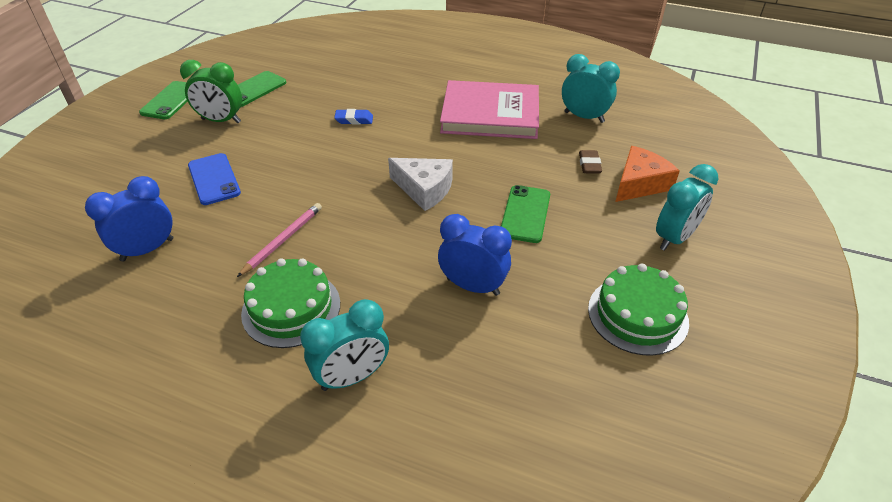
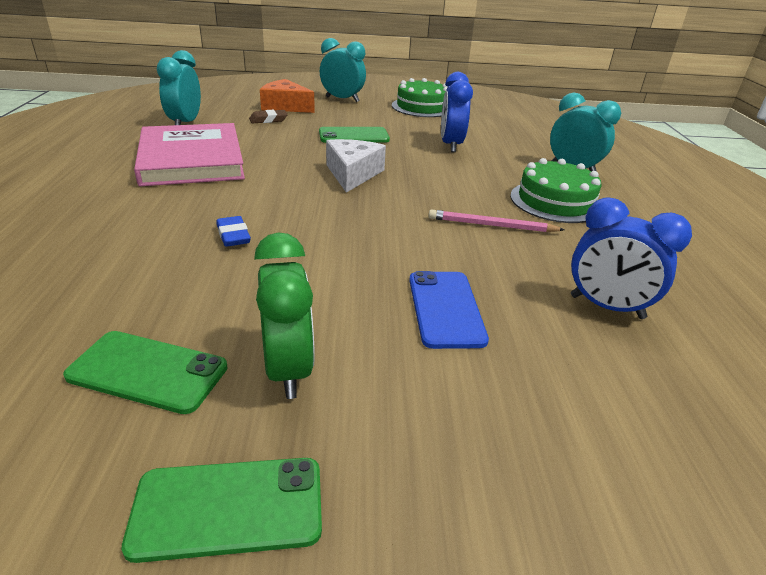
camera: 115 degrees left, 10 degrees down
(214, 179) = (445, 309): blue phone -> blue phone turned 45 degrees counterclockwise

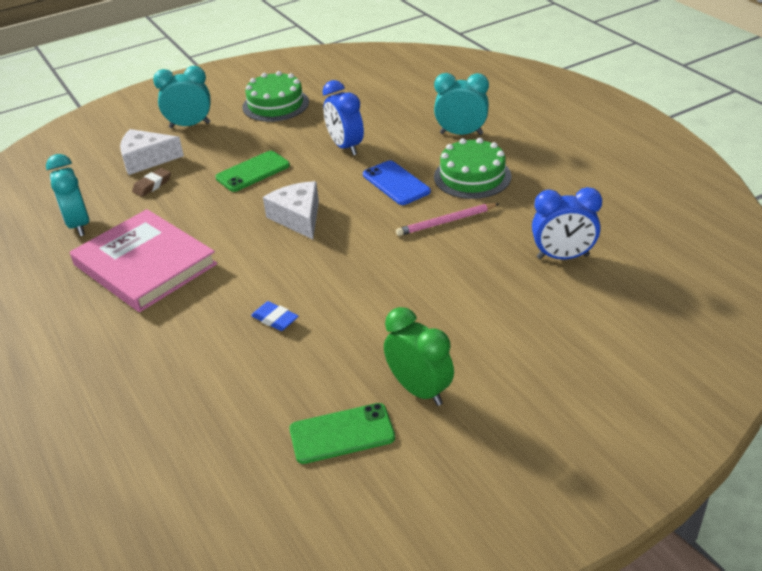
camera: 25 degrees left, 5 degrees up
(228, 508) = (465, 468): green phone -> none
(285, 106) = (146, 159): orange cheese -> white cheese
(445, 309) = (472, 305): blue phone -> blue phone (396, 183)

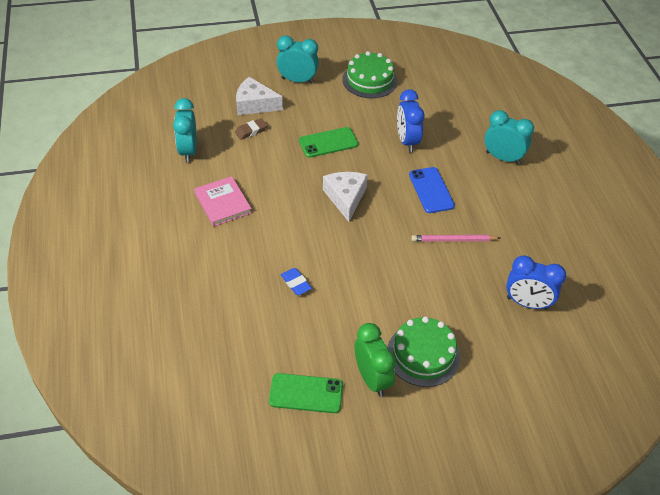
camera: 15 degrees right, 10 degrees up
(145, 264) = (223, 203): pink book -> pink book, size x0.58
(472, 176) = (492, 203): green cake -> green cake (423, 354)

